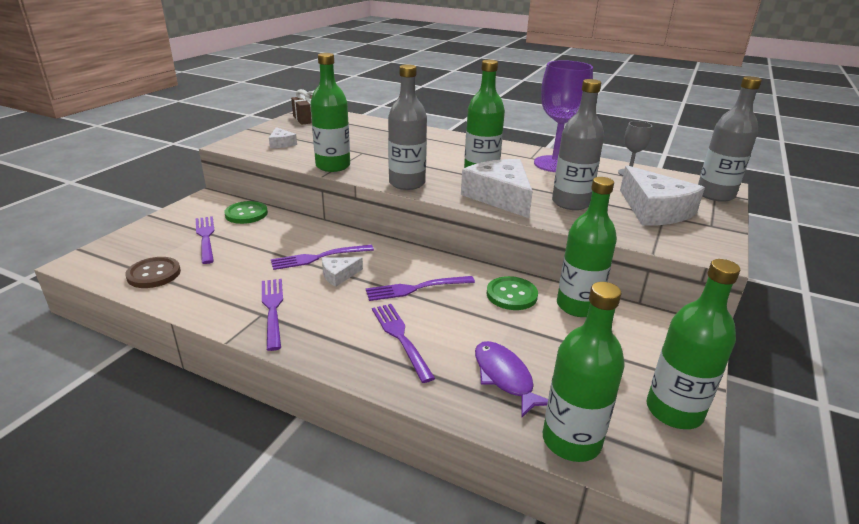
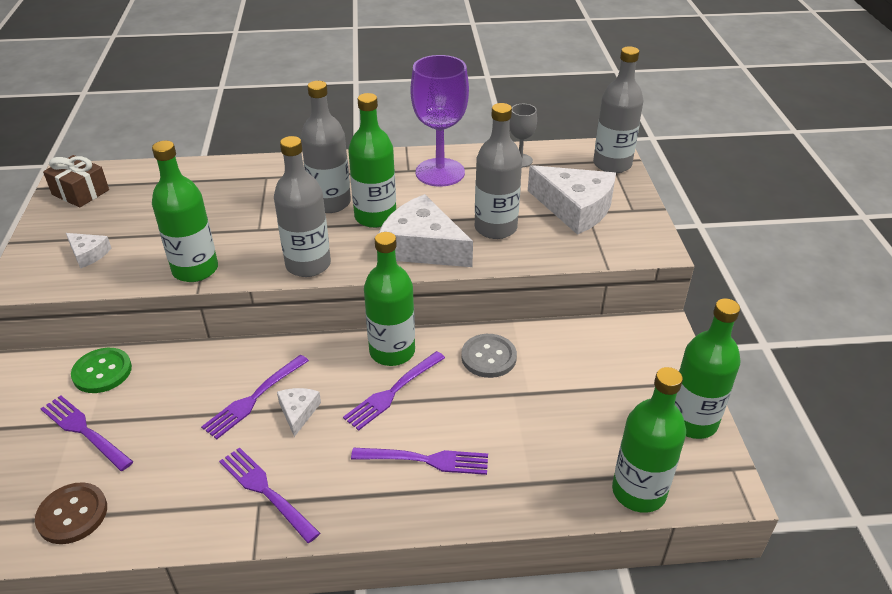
camera: 30 degrees left, 10 degrees up
(339, 275) = (298, 412): white cheese -> white cheese turned 150 degrees clockwise
(400, 338) = (425, 460): purple fork -> purple fork turned 150 degrees clockwise
(456, 159) = (330, 203): none -> grey bottle
(505, 377) = (548, 456): purple fish -> none
(511, 295) = (488, 357): green button -> grey button
(578, 306) = (554, 343): green bottle -> green bottle (392, 351)

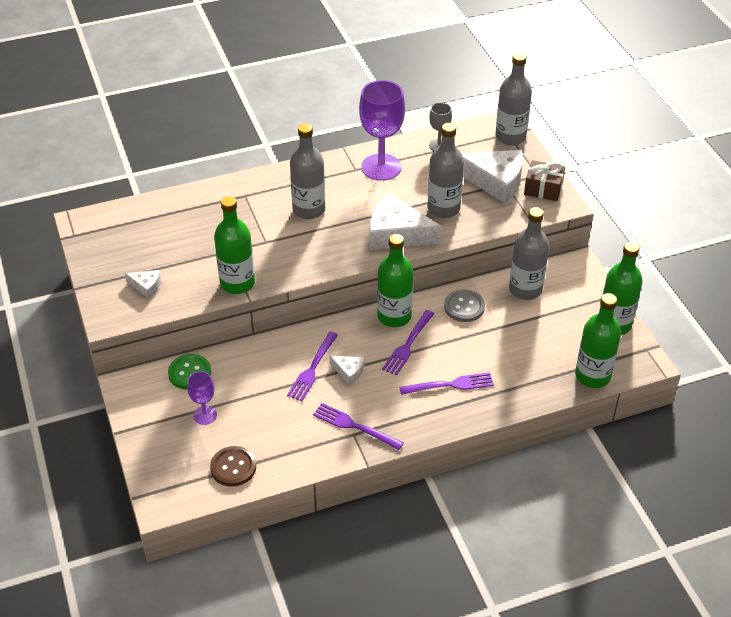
camera: 15 degrees left, 5 degrees up
(80, 192) = (101, 236): brown gift -> brown gift (543, 189)
(84, 431) = (205, 415): purple fork -> purple goblet
(298, 412) = (349, 372): white cheese -> white cheese turned 135 degrees clockwise
(308, 265) = (319, 263): grey bottle -> grey bottle (525, 289)
(375, 217) = (349, 215): green bottle -> none

